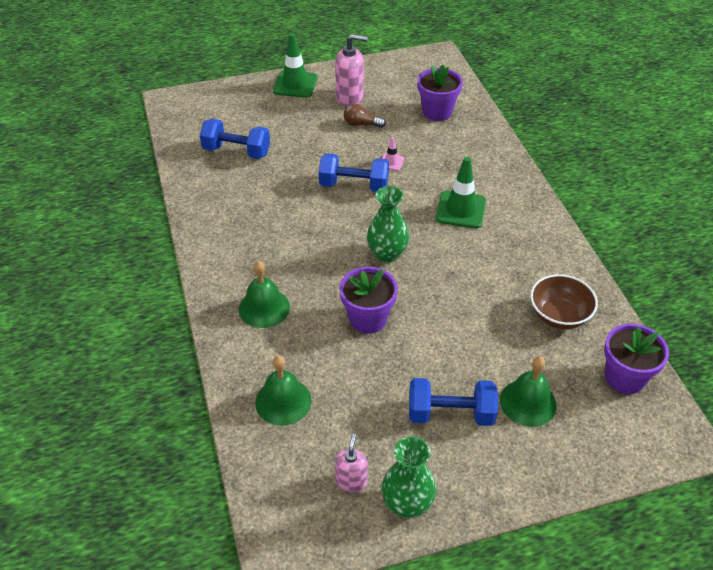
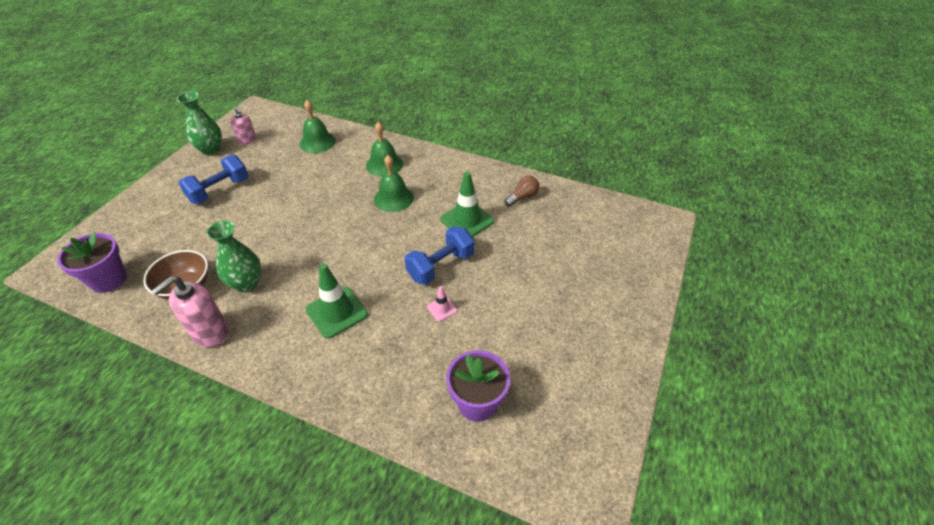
camera: 130 degrees right, 0 degrees up
(237, 151) = (554, 225): blue dumbbell -> none
(295, 84) = (629, 315): green traffic cone -> green traffic cone (467, 220)
(350, 97) = (569, 344): pink soap dispenser -> pink soap dispenser (210, 333)
(361, 124) = (516, 324): brown light bulb -> brown light bulb (522, 197)
(368, 319) = (318, 198): purple flower pot -> none
(387, 254) = (353, 239): green vase -> green vase (246, 283)
(528, 402) = (174, 224): green bell -> green bell (393, 198)

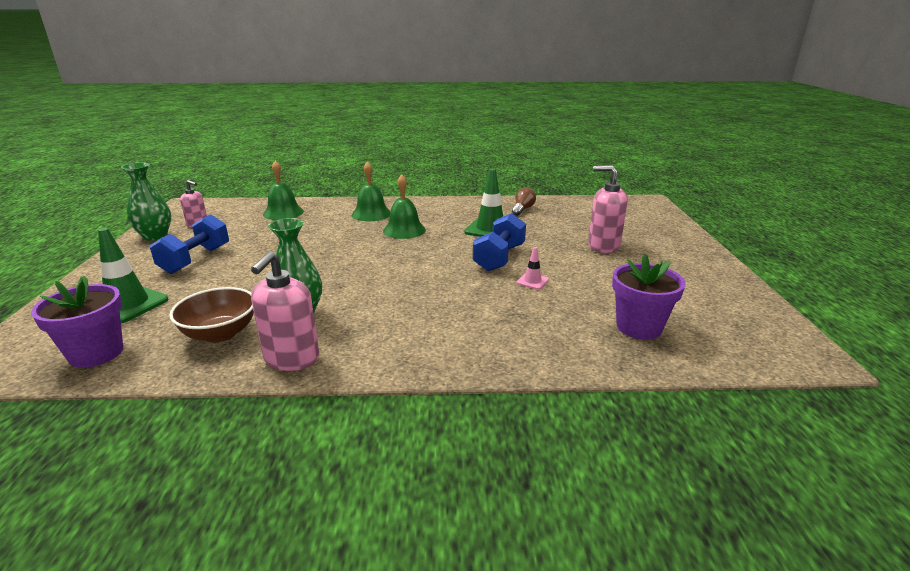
camera: 25 degrees left, 20 degrees down
(337, 312) = (429, 308): green traffic cone -> green traffic cone (128, 305)
(548, 280) = (603, 246): none -> pink soap dispenser

